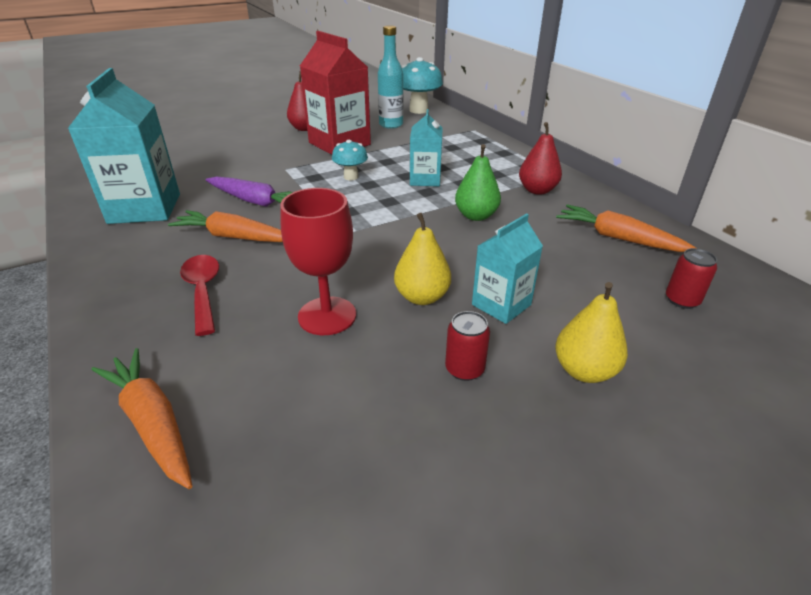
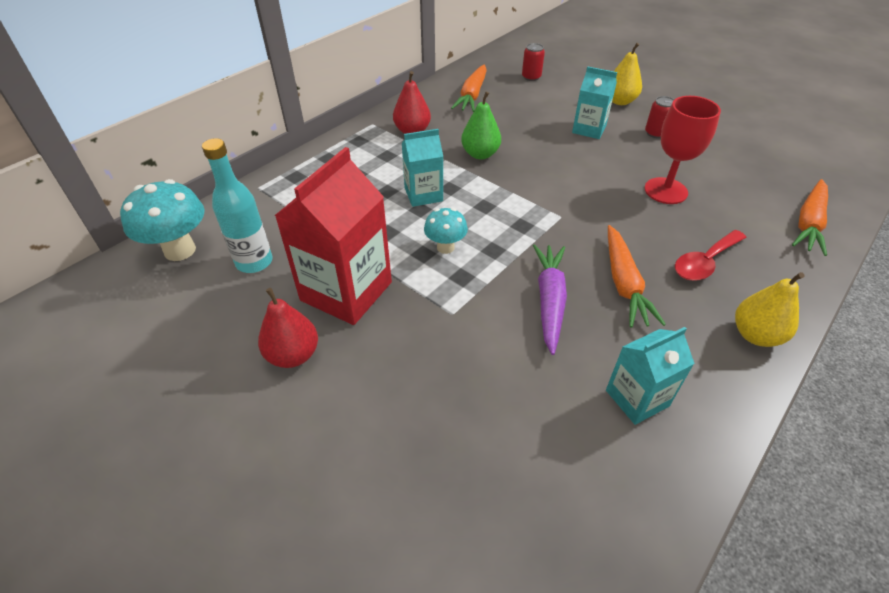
camera: 110 degrees left, 10 degrees up
(145, 208) = (637, 398): turquoise carton -> turquoise carton, size x0.57
(422, 297) = (609, 158): yellow pear -> yellow pear (755, 335)

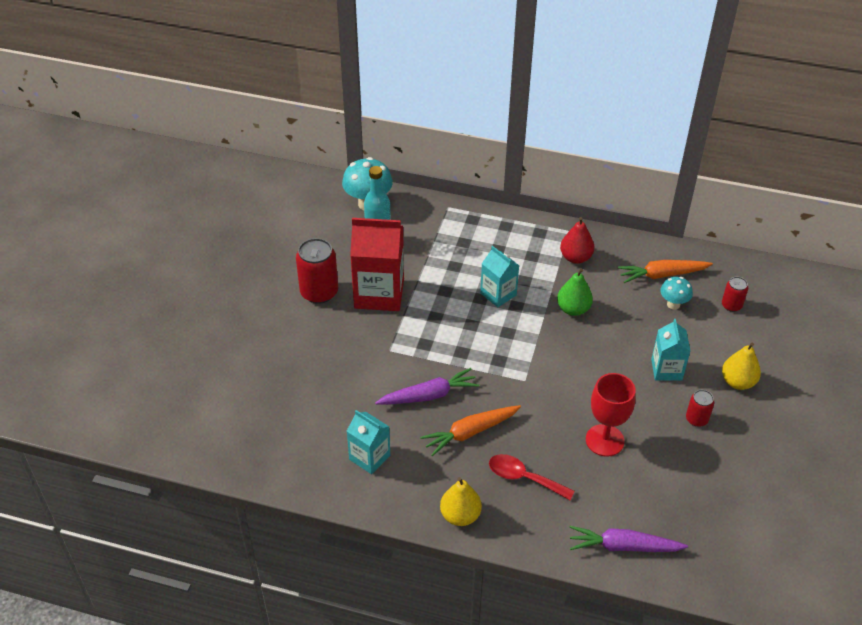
camera: 65 degrees right, 0 degrees up
(293, 355) = (319, 292): red pear -> red can
(445, 247) = (448, 326): turquoise mushroom -> turquoise mushroom (673, 304)
(808, 223) = (623, 546): orange carrot -> purple carrot

